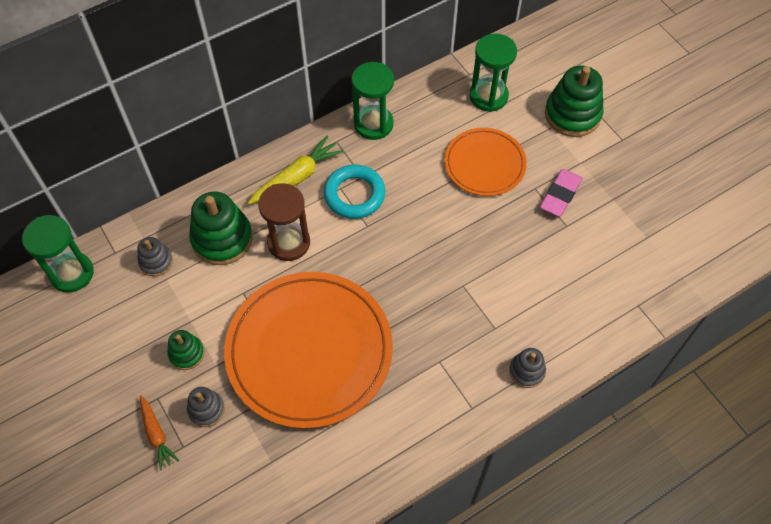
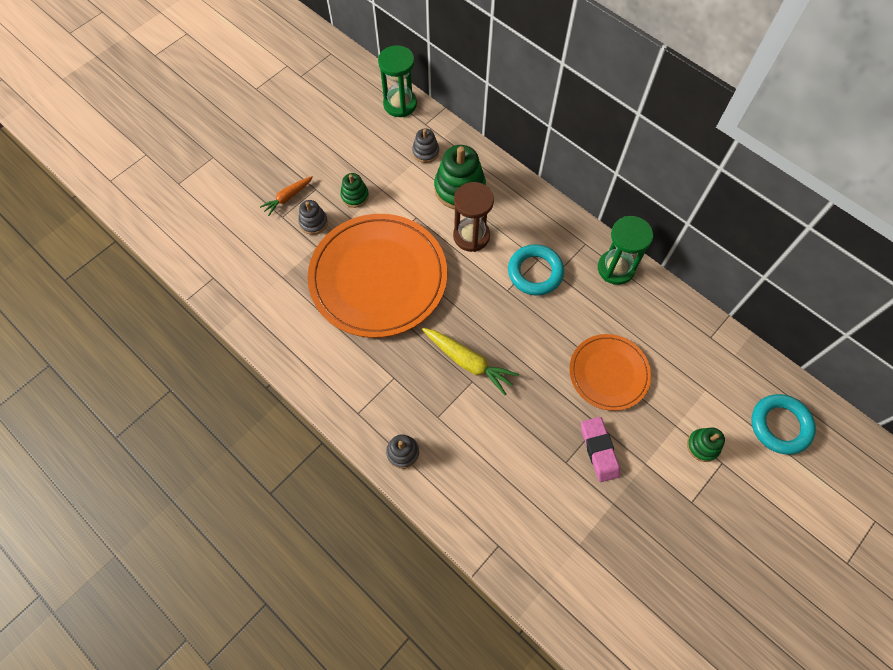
camera: 75 degrees right, 5 degrees up
(296, 177) = (536, 224): yellow carrot -> yellow carrot (468, 362)
(488, 96) = (690, 360): green hourglass -> none
(560, 195) = (599, 450): pink eraser -> pink eraser turned 60 degrees clockwise
(565, 54) = (780, 425): none -> turquoise ring
(572, 114) = (702, 446): green stacking toy -> green stacking toy, size x0.54

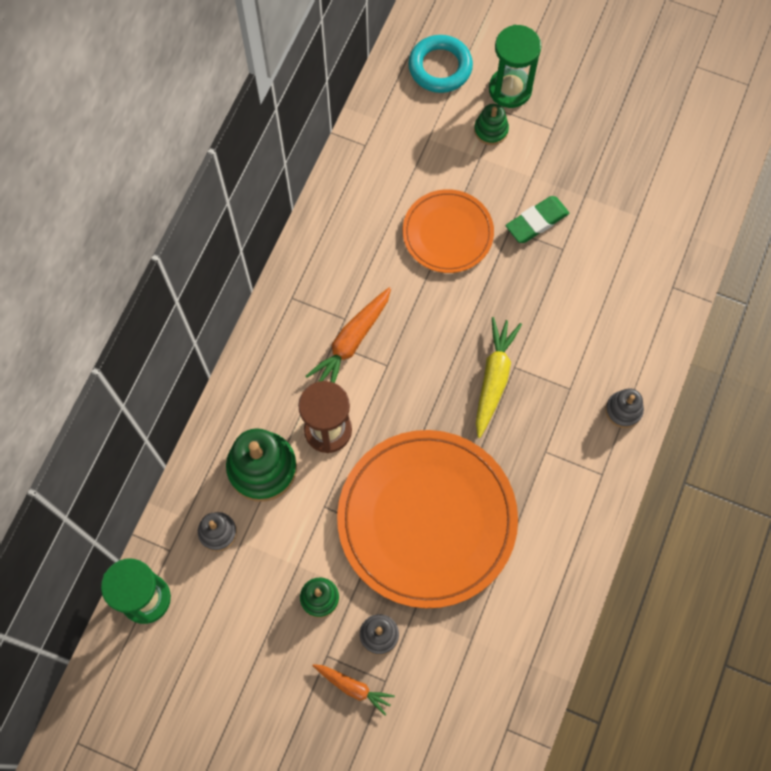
camera: 110 degrees left, 5 degrees up
(535, 272) = (351, 342): turquoise ring -> orange carrot
(599, 450) = (537, 222): pink eraser -> green eraser
(616, 268) = (313, 257): green hourglass -> green hourglass (510, 89)

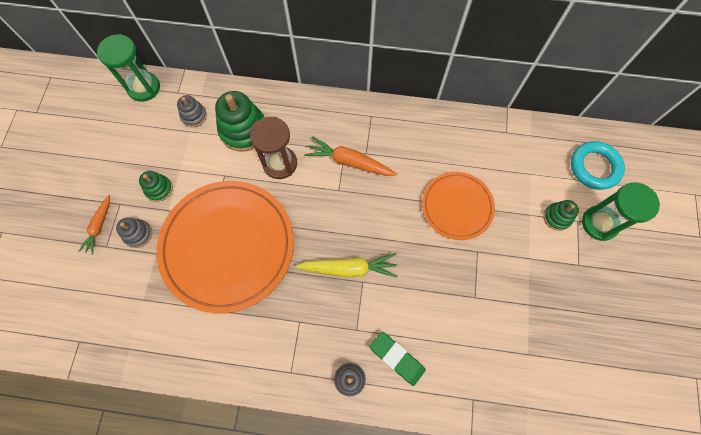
camera: 75 degrees right, 0 degrees up
(537, 222) = (491, 271): green eraser -> green eraser (396, 358)

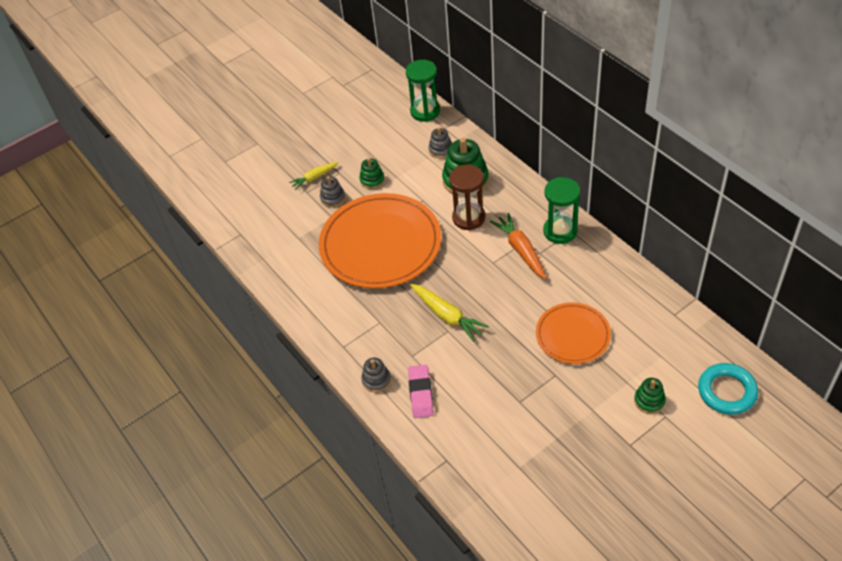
camera: 50 degrees right, 20 degrees down
(99, 226) = (314, 178): orange carrot -> yellow carrot
(396, 358) = (420, 393): green eraser -> pink eraser
(599, 223) = (683, 432): green hourglass -> green hourglass (560, 231)

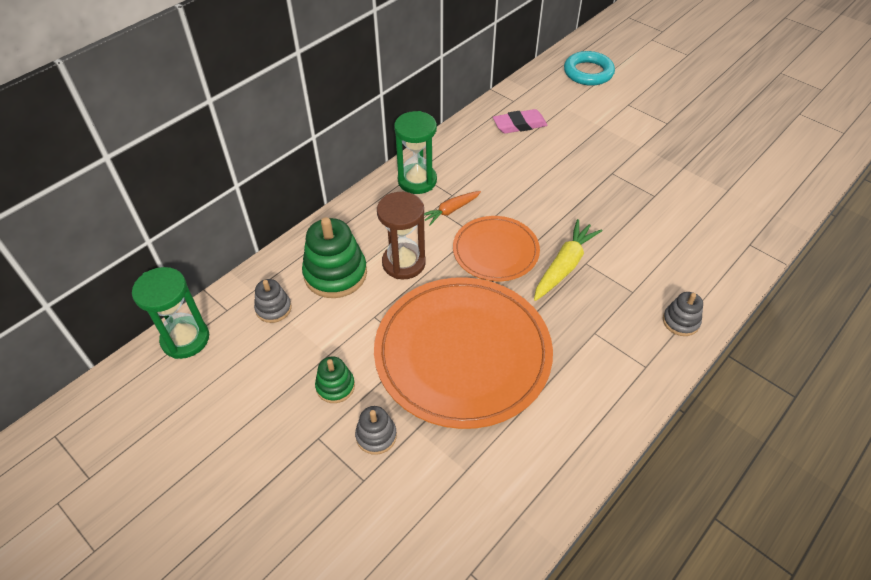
camera: 105 degrees left, 0 degrees up
(314, 178) = (329, 475): yellow carrot -> none
(420, 393) = (680, 276): pink eraser -> pink eraser (519, 125)
(521, 250) = (451, 210): orange carrot -> orange carrot, size x0.64
(572, 335) = (559, 163): orange plate -> orange plate (495, 251)
(649, 401) = (616, 113): green stacking toy -> none

